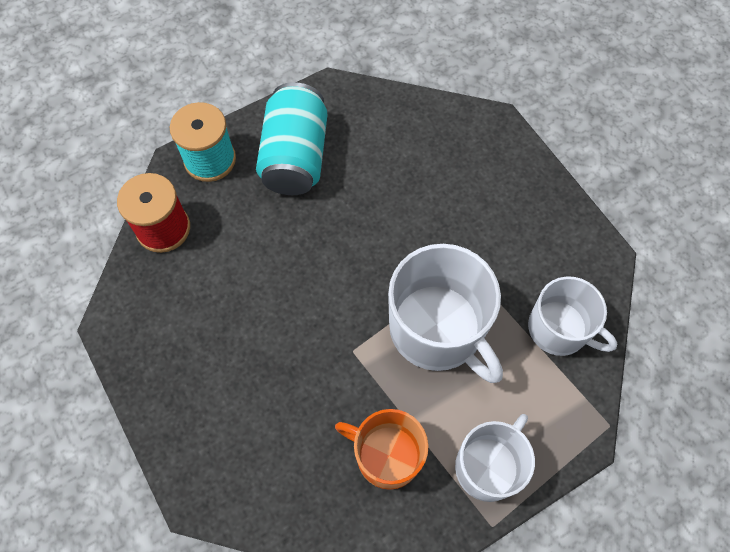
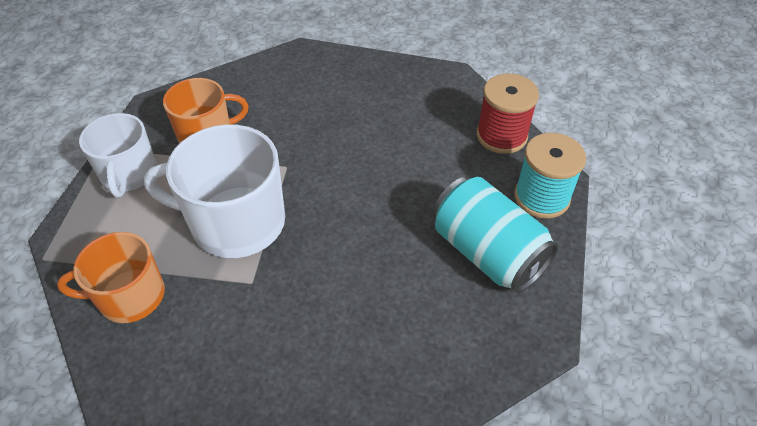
camera: 135 degrees right, 15 degrees down
(559, 329) = (130, 296): white mug -> orange mug

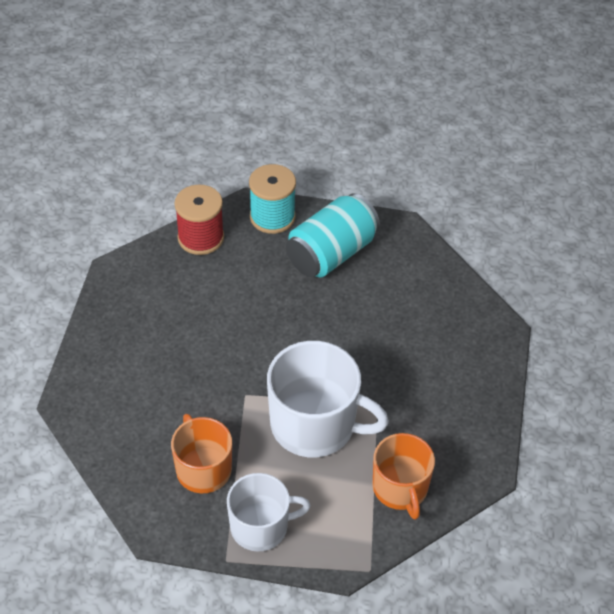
camera: 95 degrees left, 0 degrees up
(236, 222) = (315, 425): white mug -> white mug turned 75 degrees counterclockwise

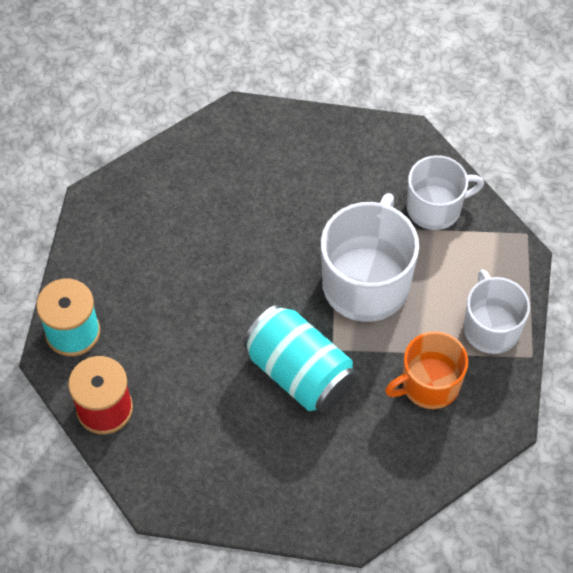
camera: 90 degrees left, 10 degrees up
(331, 253) = (131, 269): turquoise can -> turquoise can (299, 373)
(400, 488) = (435, 207): orange mug -> white mug

